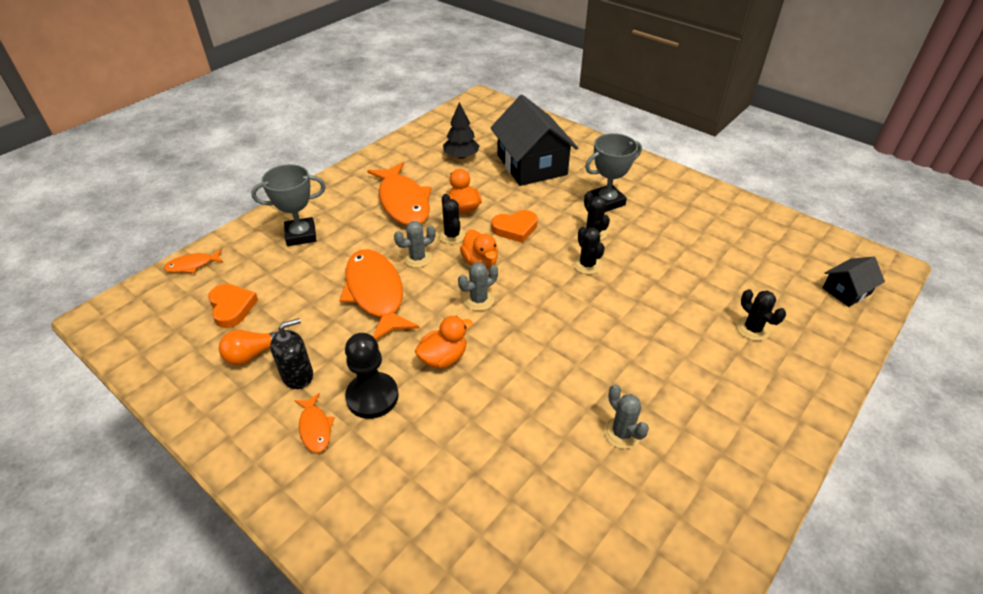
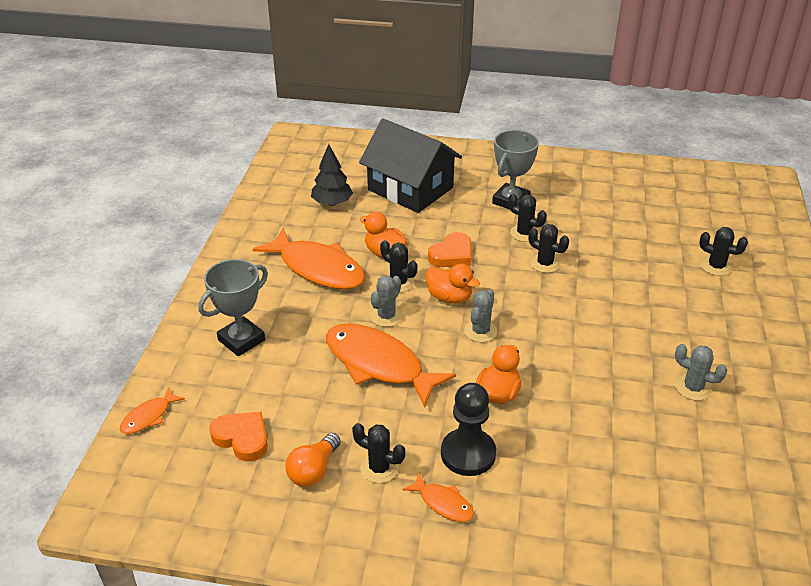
camera: 30 degrees left, 5 degrees down
(298, 375) = (379, 468): black soap dispenser -> black cactus
(846, 291) = (755, 210): black house -> none

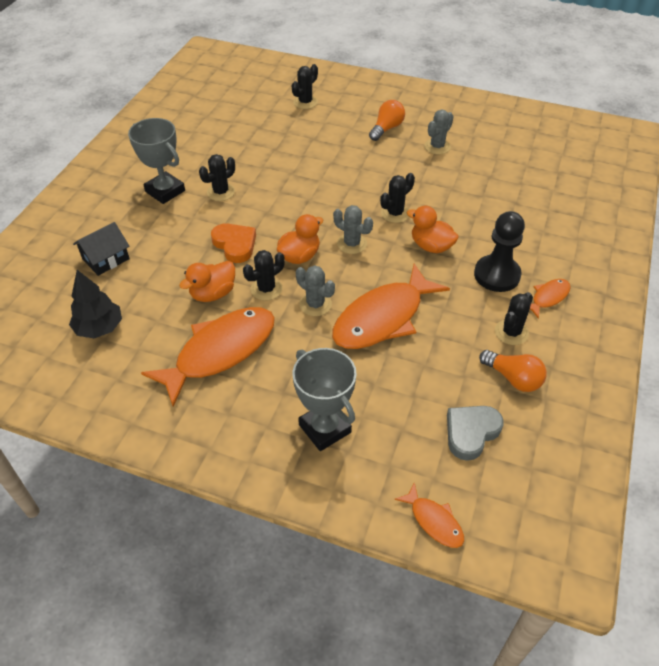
camera: 80 degrees left, 10 degrees up
(242, 438) = (471, 432): orange heart -> grey heart
(410, 189) = (105, 259): black house -> black house, size x0.49
(545, 263) = (270, 188): black cactus -> black cactus (395, 213)
(704, 339) = (386, 128): none -> orange light bulb

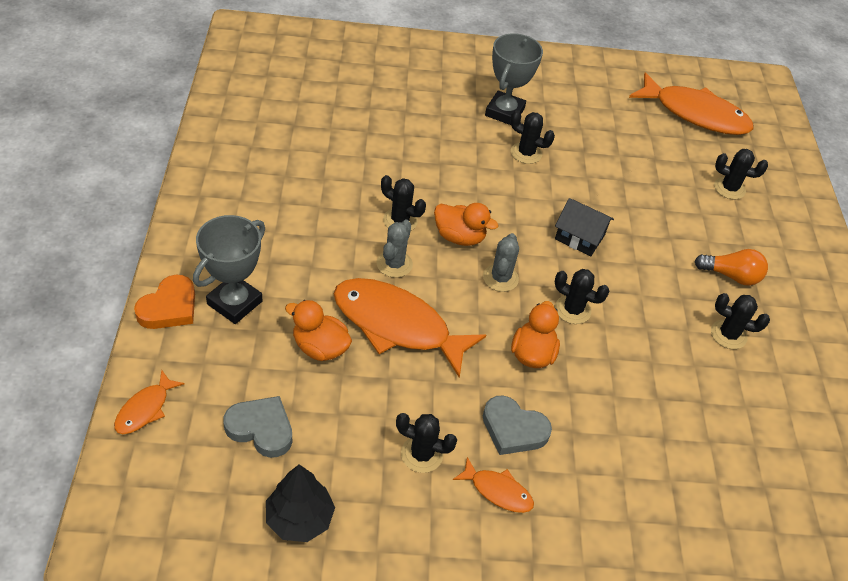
camera: 65 degrees right, 0 degrees up
(99, 328) = (305, 118): black tree -> black tree (299, 519)
(105, 259) = (391, 98): black house -> black house (579, 237)
(213, 293) = (377, 182): orange duck -> orange duck (320, 347)
(220, 352) = (305, 205): orange fish -> orange fish (695, 114)
(235, 245) = (452, 182): orange heart -> orange heart (169, 307)
(437, 147) = (728, 334): grey cactus -> black cactus
(497, 275) = (513, 429): black pawn -> grey heart
(513, 378) = (350, 463): orange light bulb -> none

